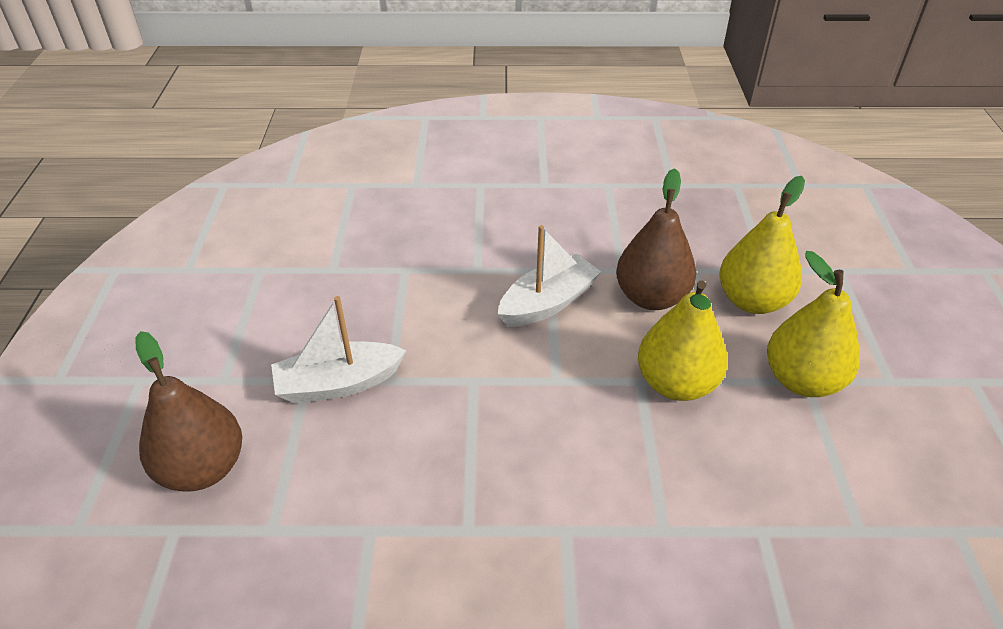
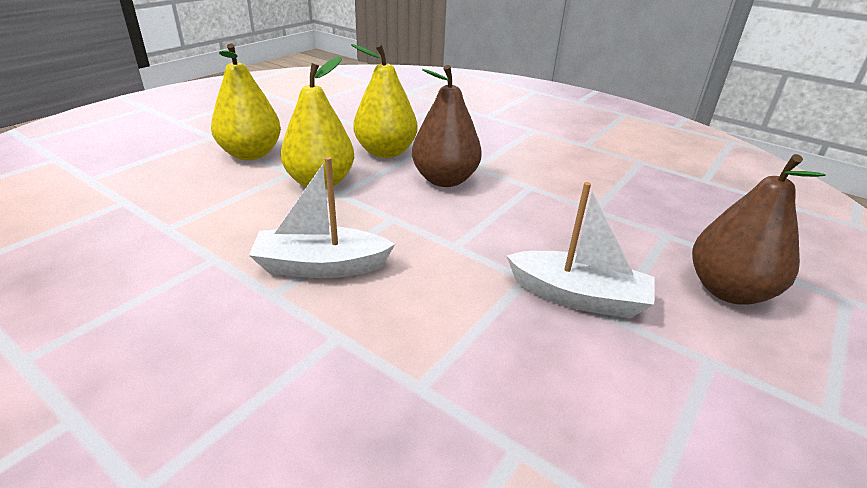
camera: 145 degrees left, 10 degrees down
(651, 297) = (238, 228): brown pear -> brown pear (445, 180)
(752, 301) = (182, 192): yellow pear -> yellow pear (385, 152)

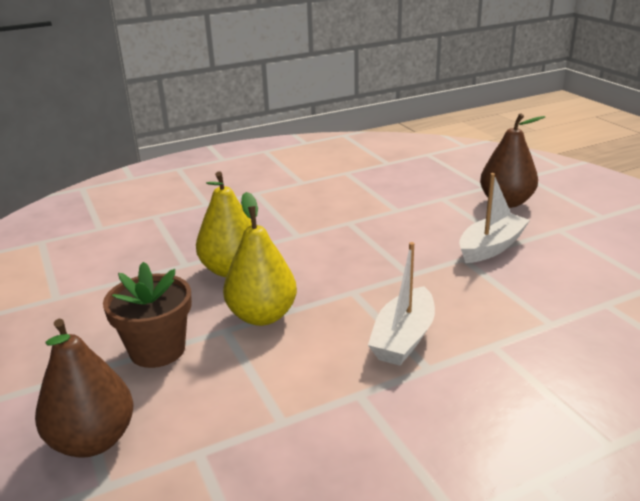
camera: 60 degrees left, 5 degrees down
(251, 154) = (157, 350): yellow pear -> brown flower pot
(445, 180) = (309, 254): brown pear -> brown pear (93, 440)

